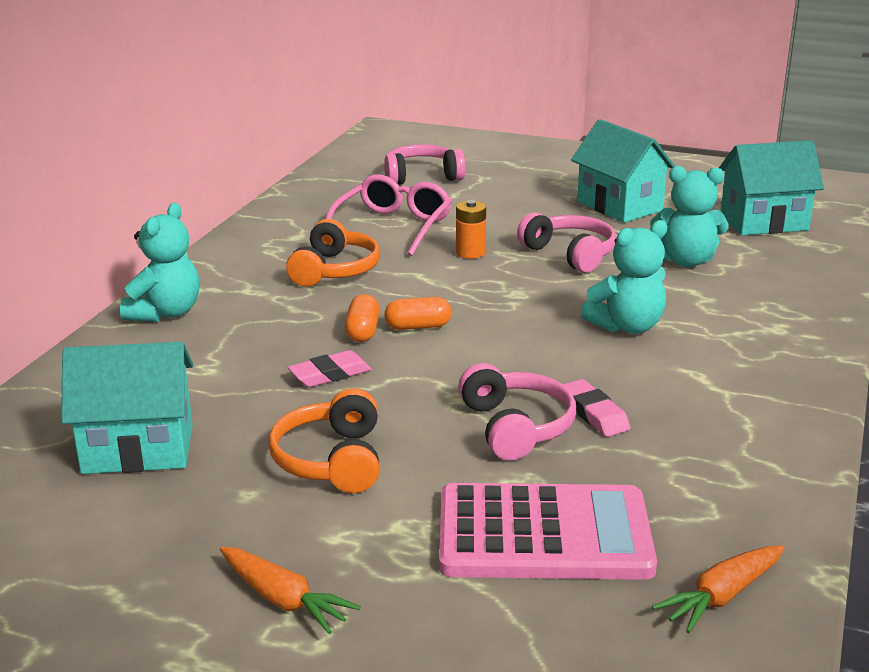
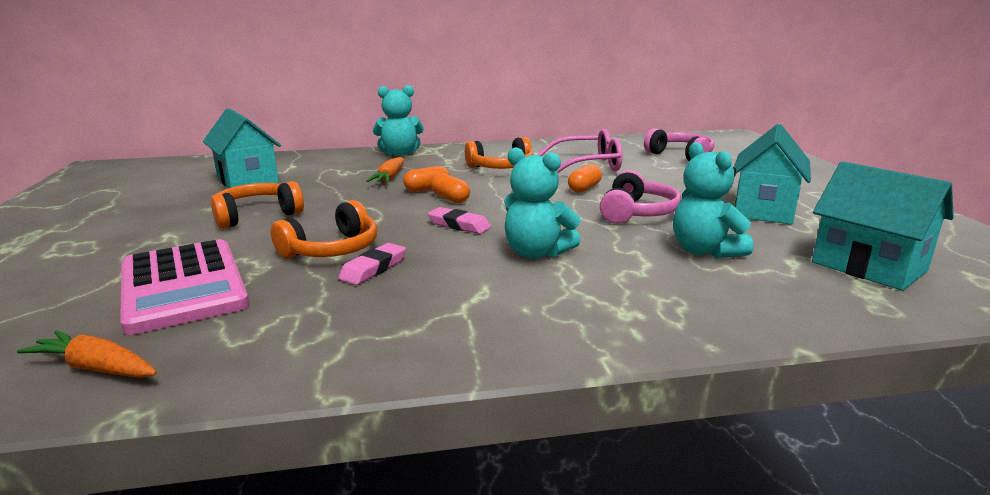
camera: 60 degrees right, 5 degrees down
(284, 600) = (97, 237): orange carrot -> orange carrot (389, 178)
(330, 374) = (362, 194): pink eraser -> pink eraser (459, 225)
(470, 253) = (584, 188): orange battery -> orange capsule
(516, 427) = (332, 250): pink headphones -> orange headphones

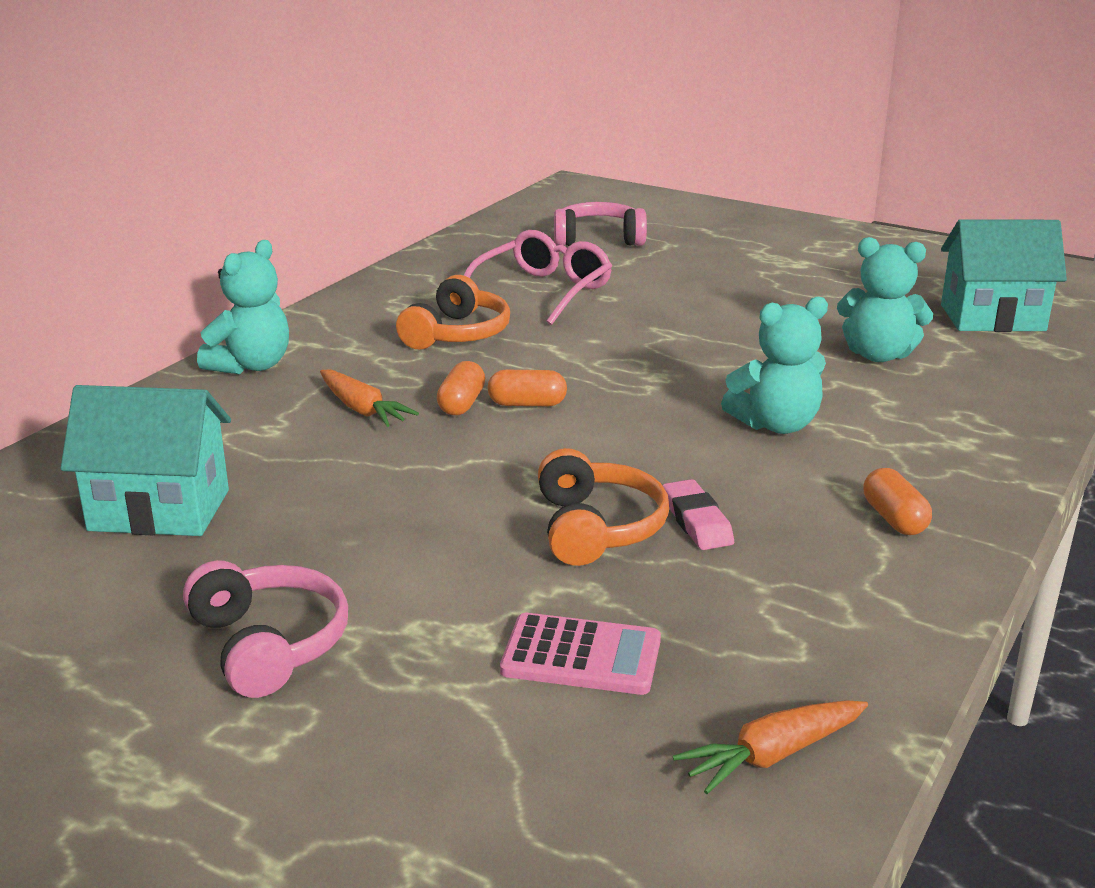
camera: 50 degrees left, 5 degrees up
(183, 286) = (581, 656): pink calculator -> pink calculator, size x0.59
(257, 215) = (367, 544): orange headphones -> none
(459, 225) = (631, 432): pink eraser -> none
(584, 188) = (621, 326): orange capsule -> orange capsule (894, 519)
(637, 212) = (739, 337): pink headphones -> pink headphones (269, 644)
(764, 210) = (820, 287): turquoise house -> none

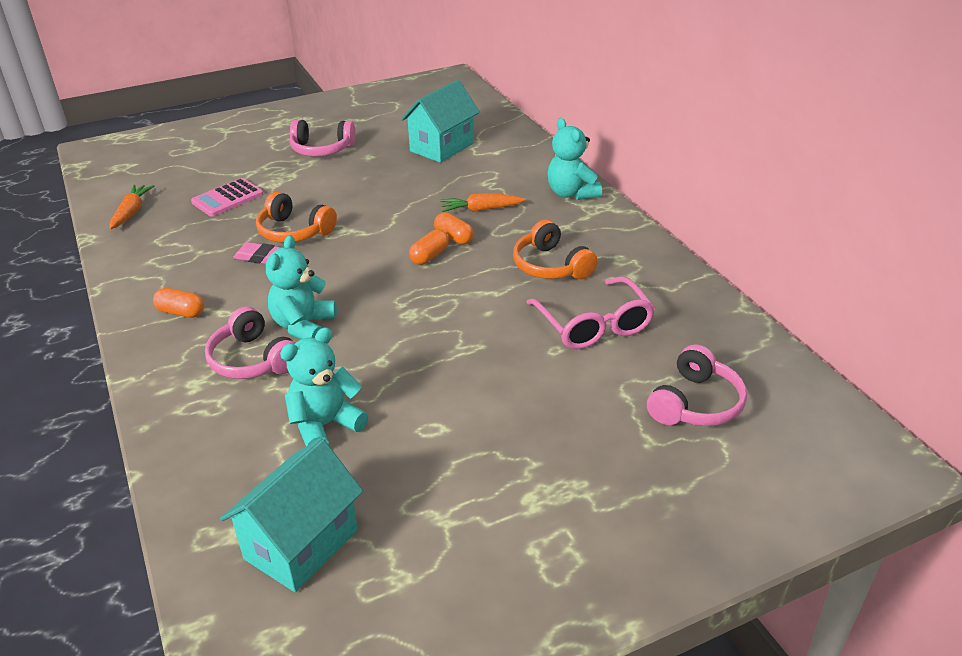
camera: 125 degrees right, 10 degrees up
(874, 428) = (253, 360): none -> pink headphones

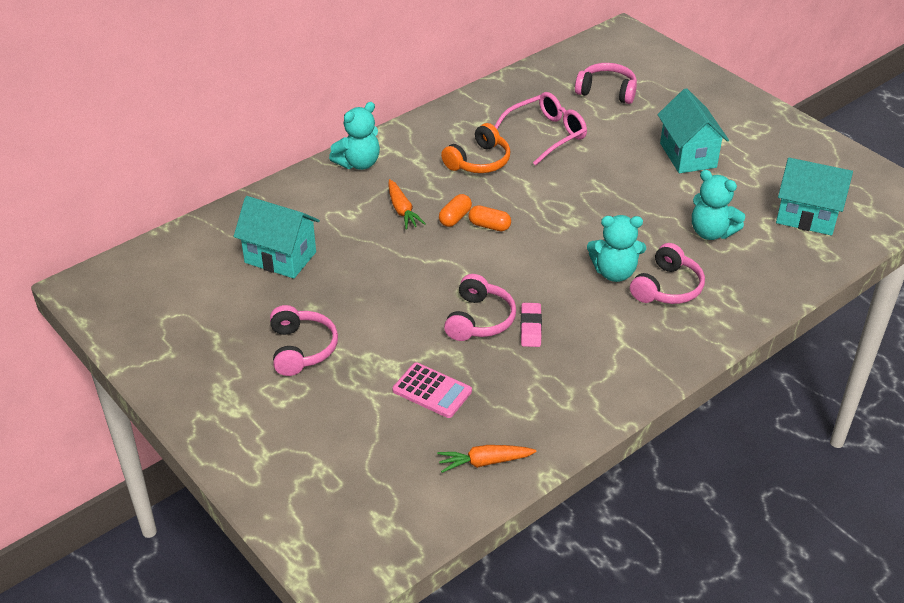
camera: 105 degrees left, 5 degrees up
(181, 312) = (632, 351): orange capsule -> none
(294, 231) = (479, 319): orange headphones -> pink headphones
(505, 450) = (688, 155): none -> turquoise house

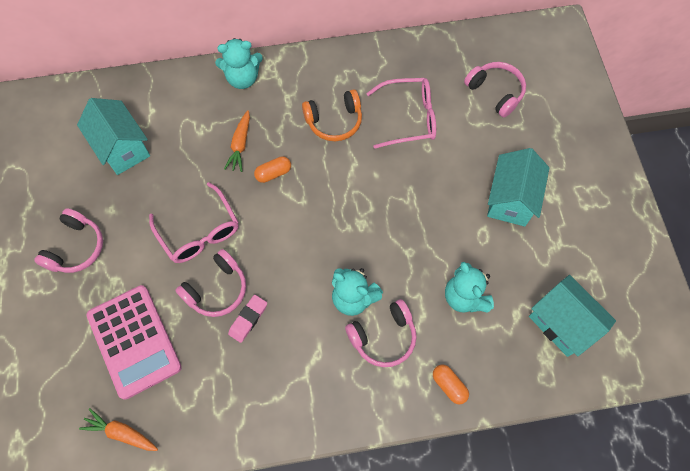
camera: 30 degrees right, 25 degrees up
(421, 286) = (199, 232): none -> pink glasses
(432, 391) = (134, 341): pink calculator -> pink calculator, size x1.70
(489, 226) = (293, 195): orange capsule -> orange capsule (449, 385)

